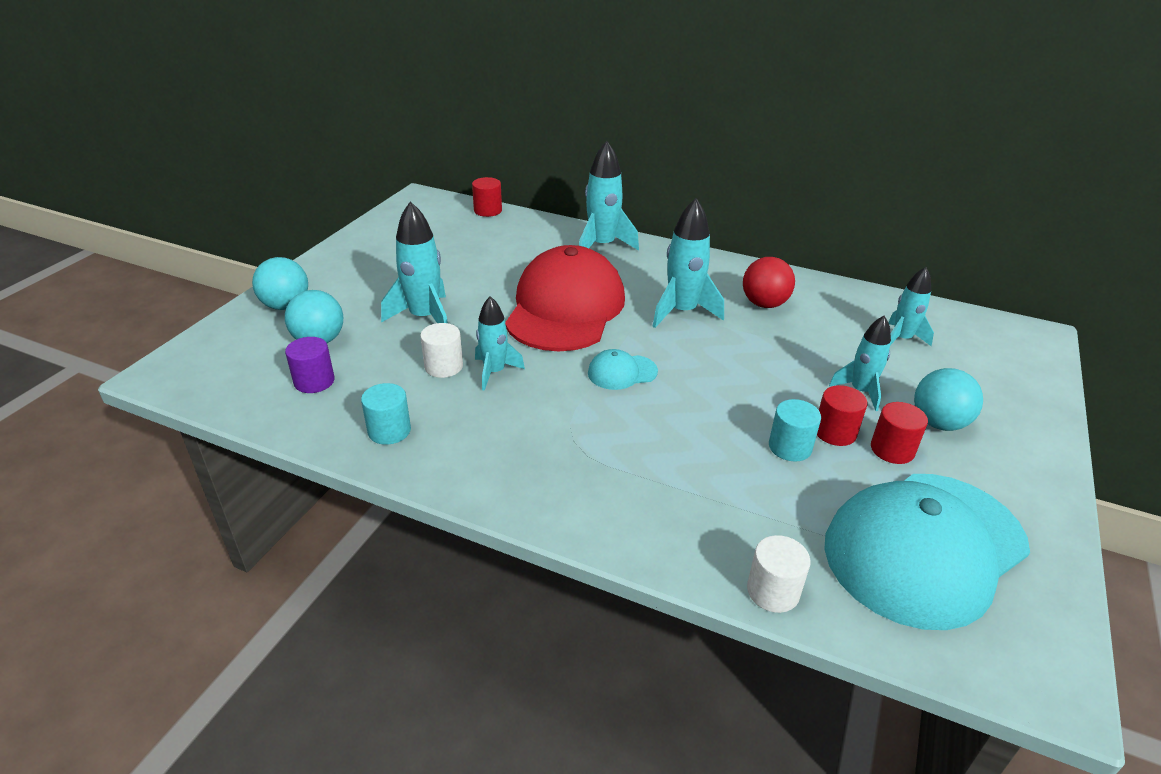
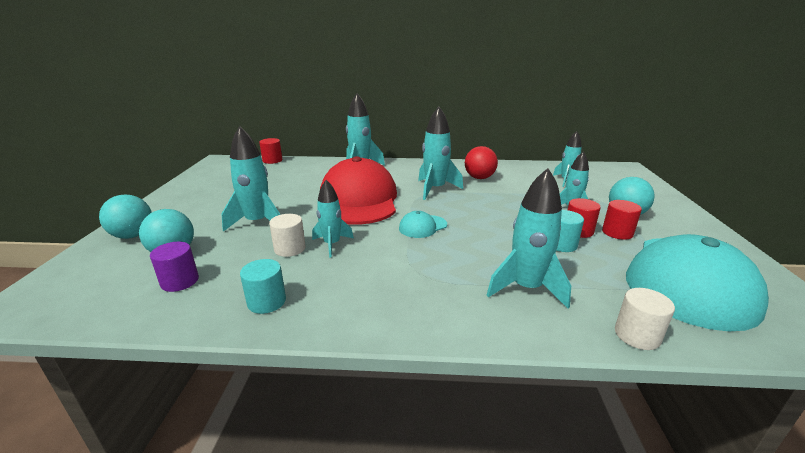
camera: 20 degrees left, 10 degrees down
(688, 495) = (526, 288): none -> turquoise rocket

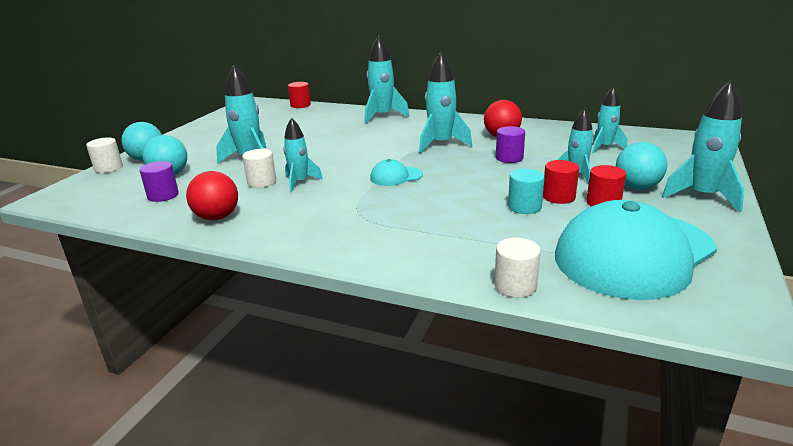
camera: 20 degrees right, 0 degrees up
(86, 252) = (108, 168): none -> white cylinder
(266, 302) = (217, 217): turquoise cylinder -> red ball
(358, 200) = (354, 147): red cap -> none
(504, 197) = (509, 158): none -> purple cylinder
(526, 288) = (447, 237): turquoise rocket -> turquoise rocket (702, 196)

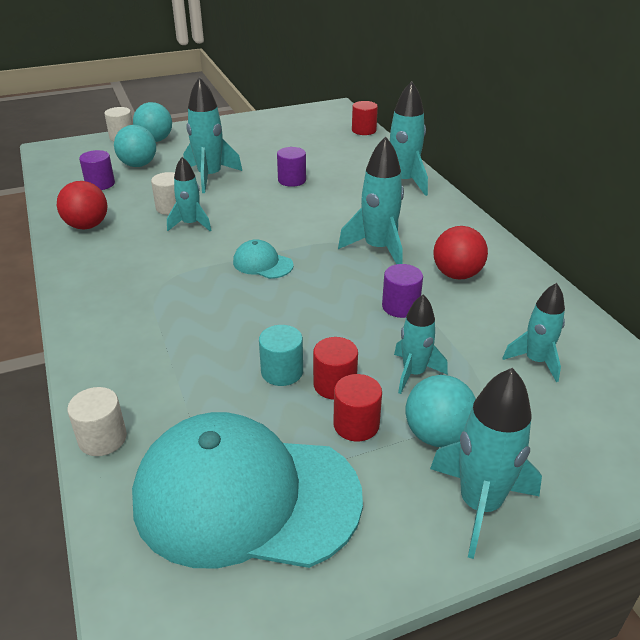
camera: 45 degrees right, 10 degrees up
(313, 139) = (292, 180): none -> purple cylinder

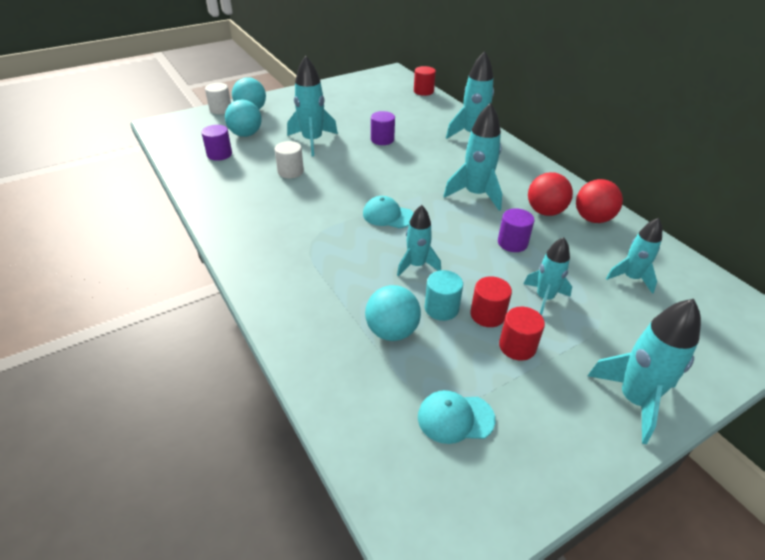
camera: 10 degrees left, 5 degrees up
(87, 226) = (224, 194): red ball -> red ball (592, 218)
(102, 438) = (318, 383): white cylinder -> none
(191, 224) = (314, 185): turquoise rocket -> turquoise rocket (416, 265)
(245, 497) = (455, 418): turquoise cap -> turquoise cap, size x0.41
(437, 435) = (582, 347): turquoise ball -> turquoise ball (392, 331)

